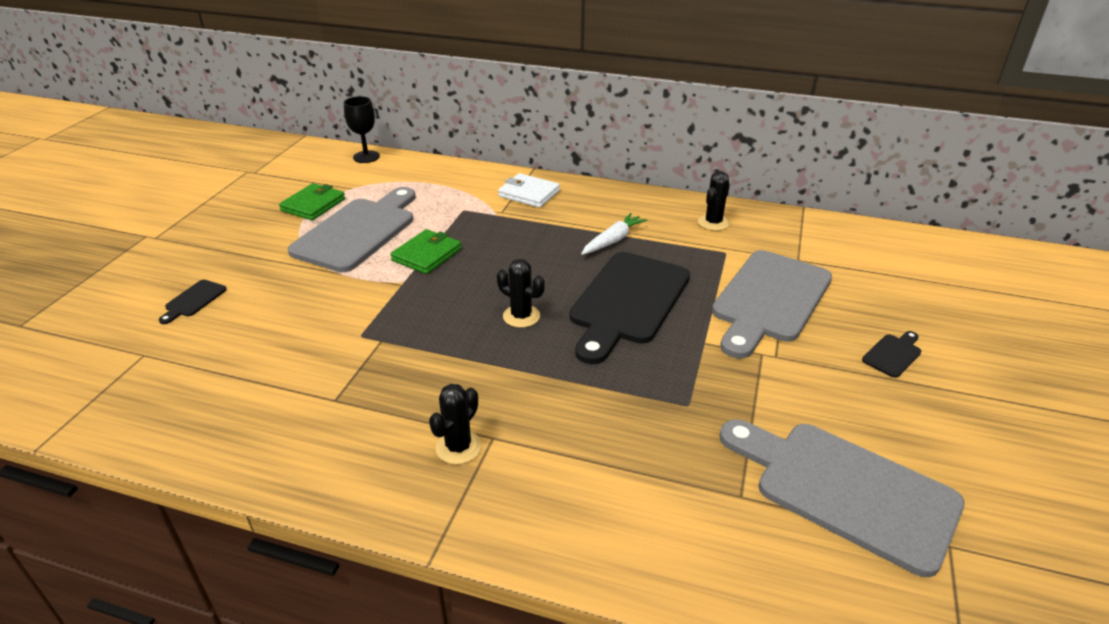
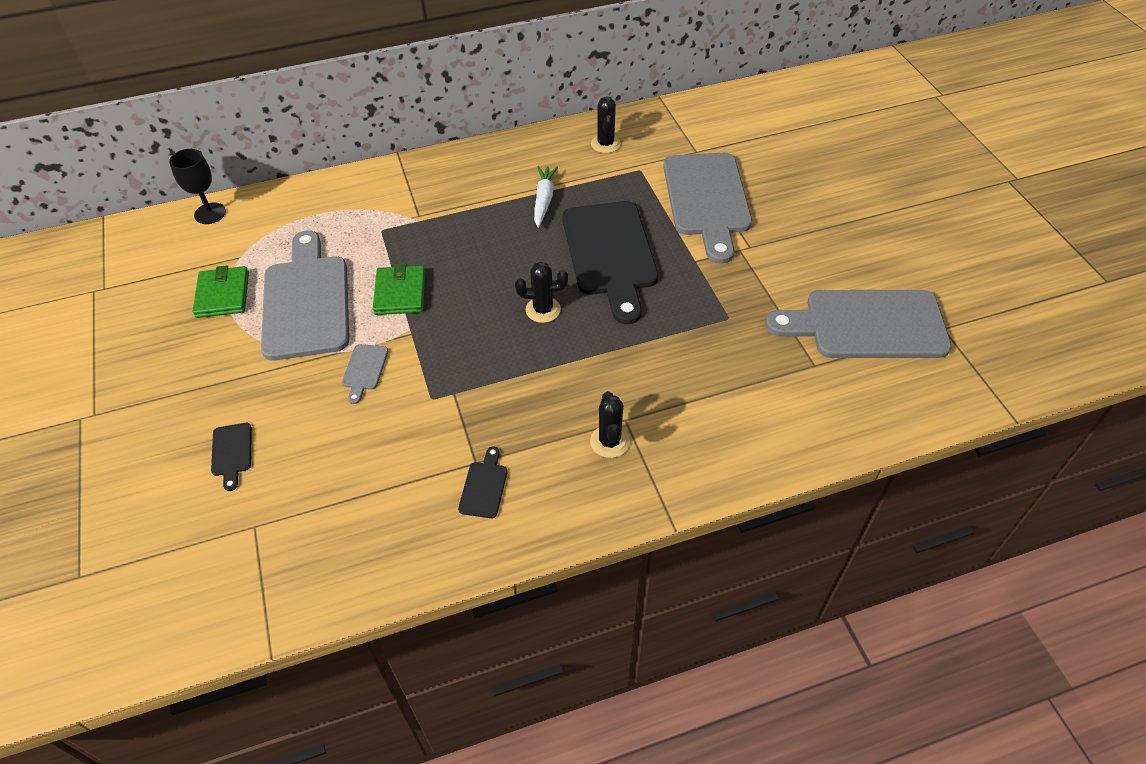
camera: 35 degrees left, 15 degrees up
(340, 292) = (364, 370): none -> grey cutting board
(529, 193) = (423, 184): white wallet -> none
(893, 354) = (818, 205): black cutting board -> black cutting board (484, 486)

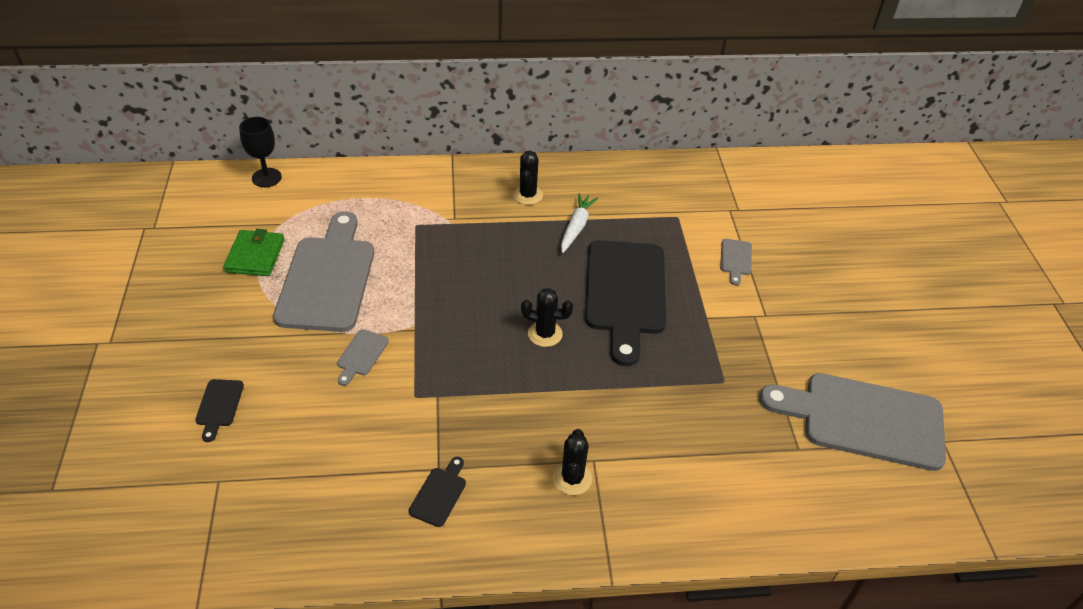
camera: 10 degrees right, 5 degrees down
(400, 293) = (415, 288): green wallet -> none
(605, 144) = (651, 185): black cactus -> black cactus (528, 195)
(707, 200) = (735, 259): grey cutting board -> grey cutting board, size x0.40

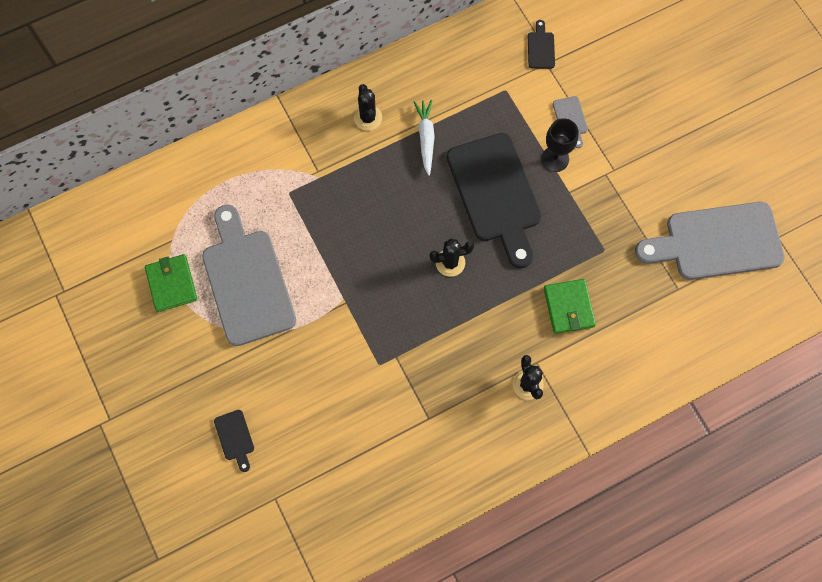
camera: 20 degrees left, 25 degrees up
(266, 178) = (126, 193): black goblet -> black goblet (555, 159)
(361, 355) = (317, 345): grey cutting board -> none
(439, 494) = (440, 438): black cutting board -> black cutting board (541, 48)
(657, 420) = (568, 307): none -> green wallet

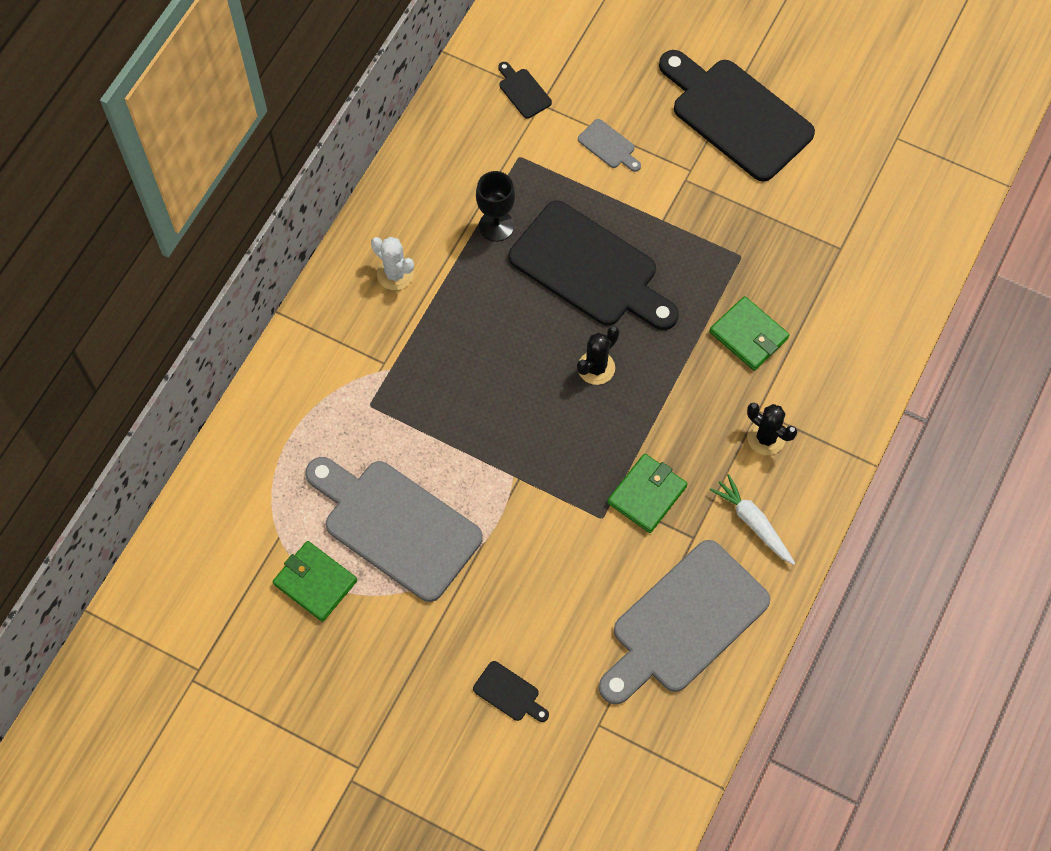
camera: 35 degrees left, 5 degrees down
(368, 118) = (395, 274): black cactus -> white cactus
(419, 369) = (647, 494): none -> green wallet
(426, 138) = (473, 257): white carrot -> white carrot (753, 522)
(555, 159) = (623, 196): black goblet -> black goblet (496, 226)
(674, 152) = (736, 116): none -> black cutting board
(717, 242) = (843, 179): grey cutting board -> grey cutting board (684, 622)

